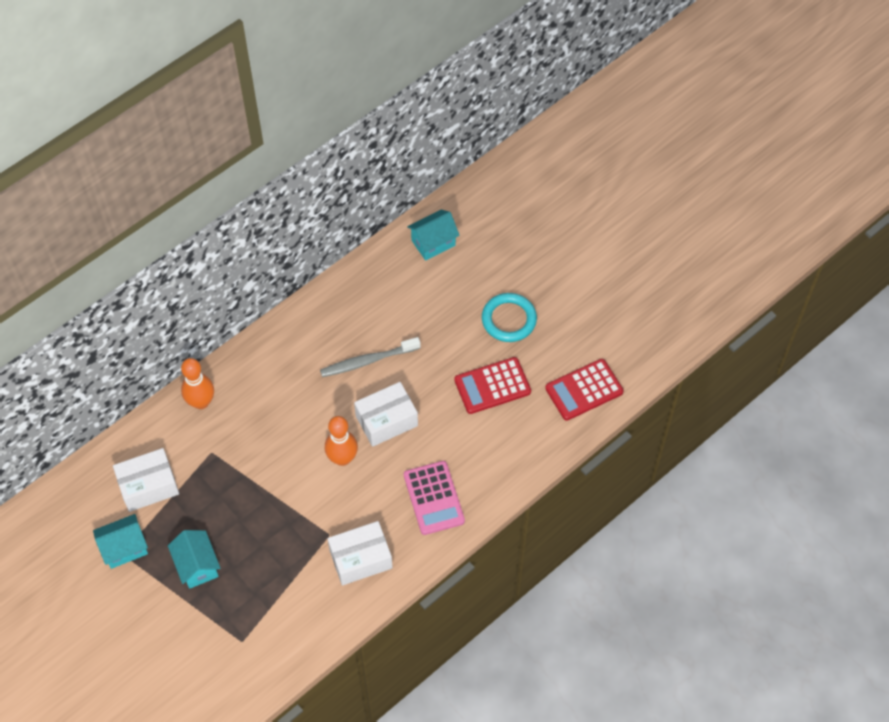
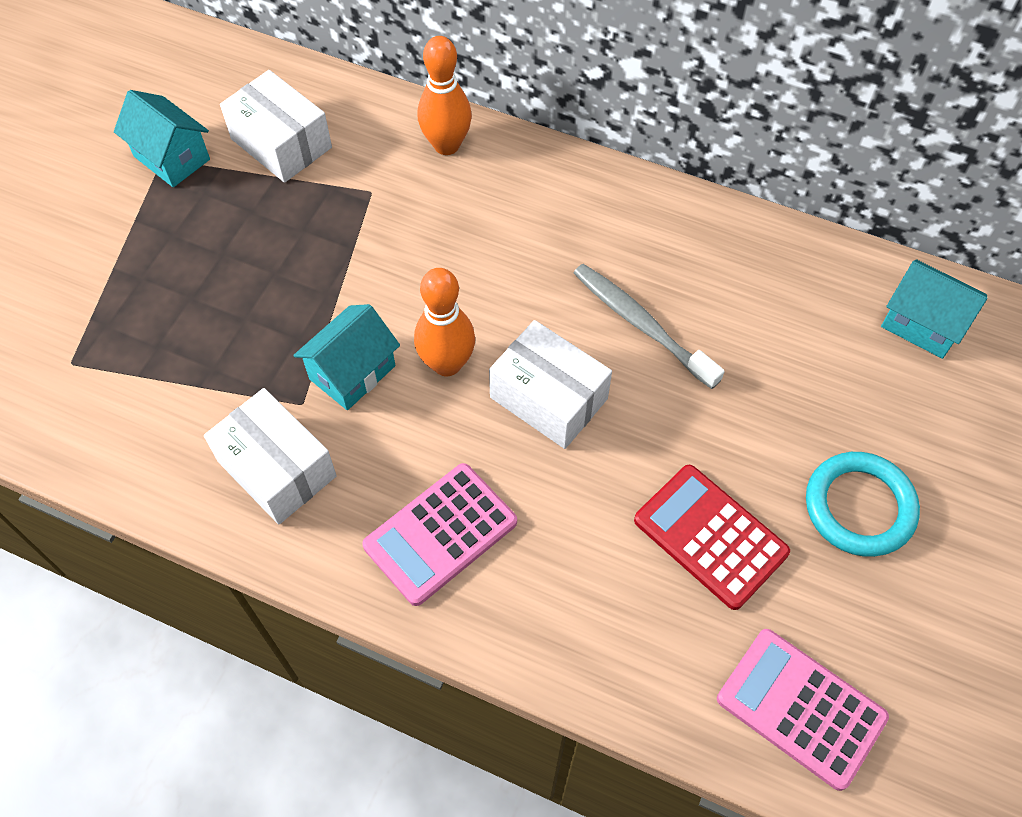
camera: 65 degrees right, 0 degrees up
(197, 566) = (177, 253): turquoise house -> turquoise house (352, 372)
(584, 390) = (800, 708): red calculator -> pink calculator

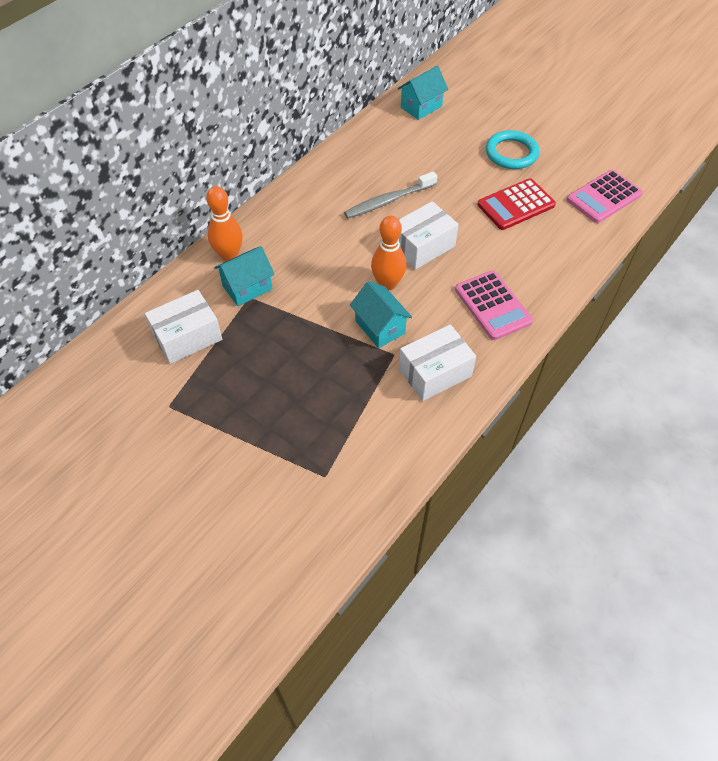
camera: 75 degrees left, 5 degrees down
(172, 158) = (170, 400): turquoise house -> turquoise house (247, 287)

